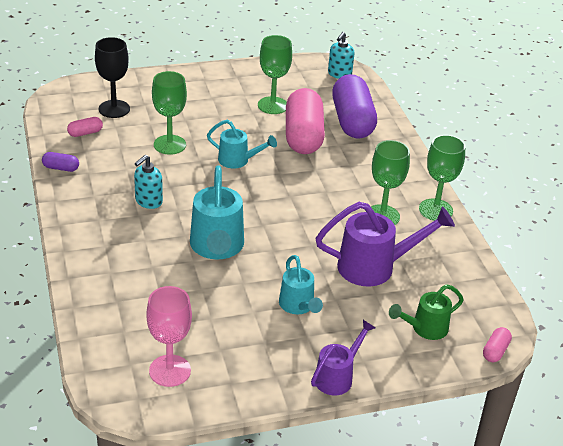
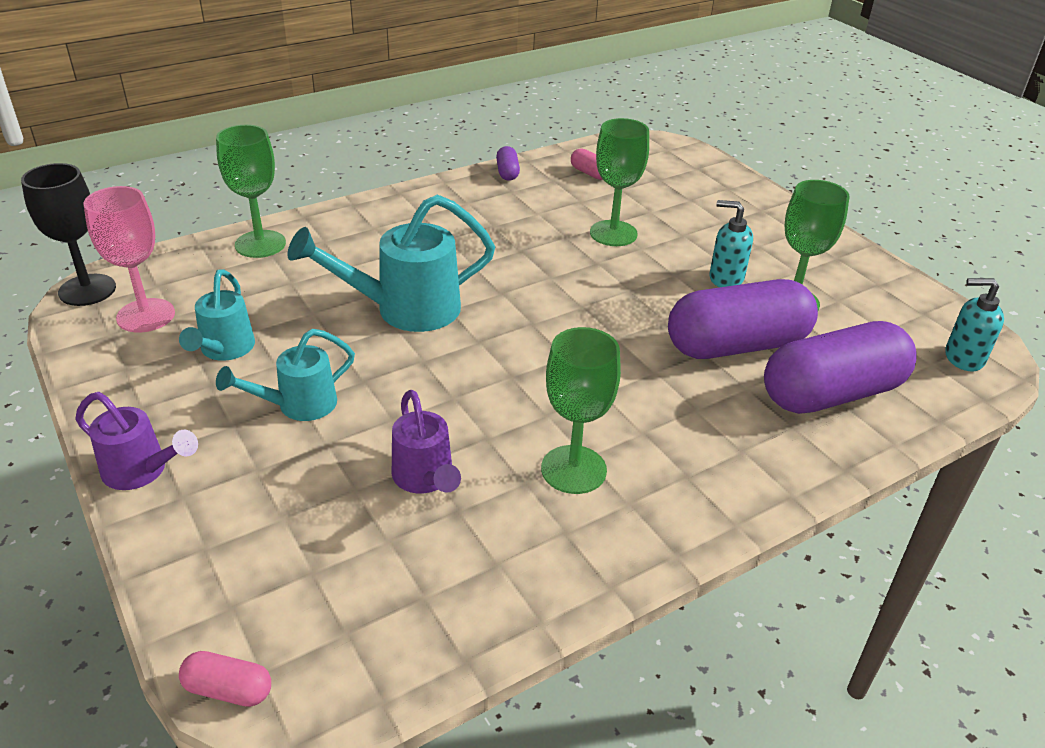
camera: 75 degrees right, 0 degrees up
(114, 109) = (658, 181): black goblet -> black goblet (87, 290)
(148, 201) = (477, 240): turquoise soap dispenser -> turquoise soap dispenser (725, 278)
(238, 161) = (620, 294): turquoise watering can -> turquoise watering can (224, 350)
(303, 136) = (736, 346): pink capsule -> purple capsule
(375, 267) = (425, 479): purple watering can -> purple watering can, size x0.61
(425, 328) = (276, 568): green watering can -> none
(435, 210) = (636, 543): green goblet -> green goblet (260, 244)

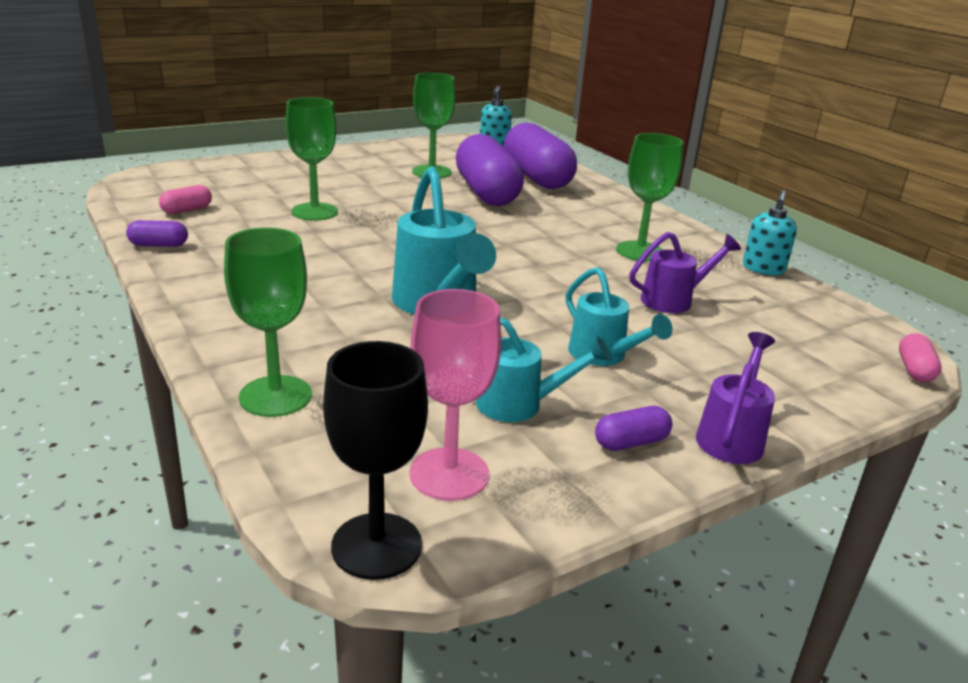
camera: 90 degrees left, 10 degrees down
(153, 406) = (631, 442): none -> purple capsule
(725, 278) = (397, 185): turquoise soap dispenser -> turquoise soap dispenser (763, 269)

